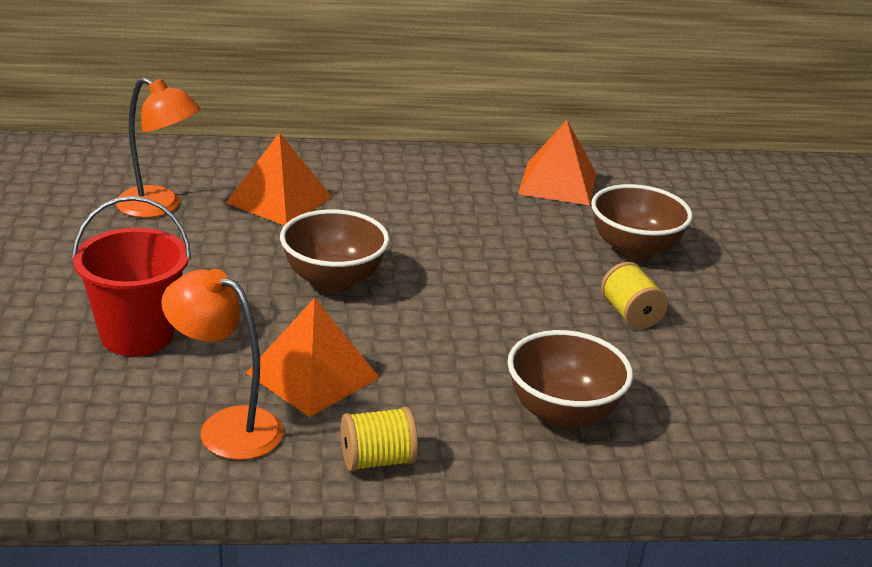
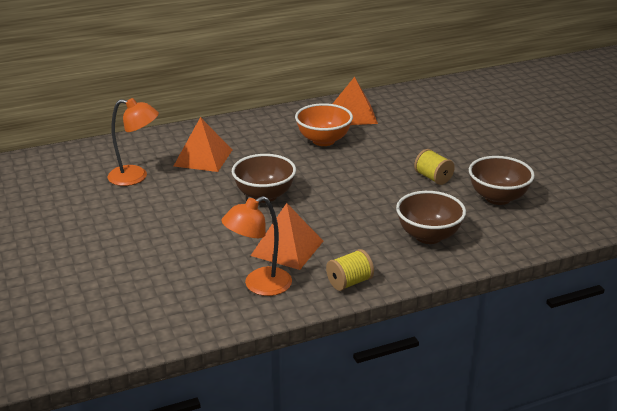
camera: 15 degrees left, 0 degrees up
(137, 335) = (175, 250): red bucket -> none
(226, 427) = (259, 285): orange lamp -> orange lamp turned 45 degrees counterclockwise
(484, 214) = (323, 140): none -> orange bowl
(634, 250) = (415, 143): brown bowl -> brown bowl (497, 198)

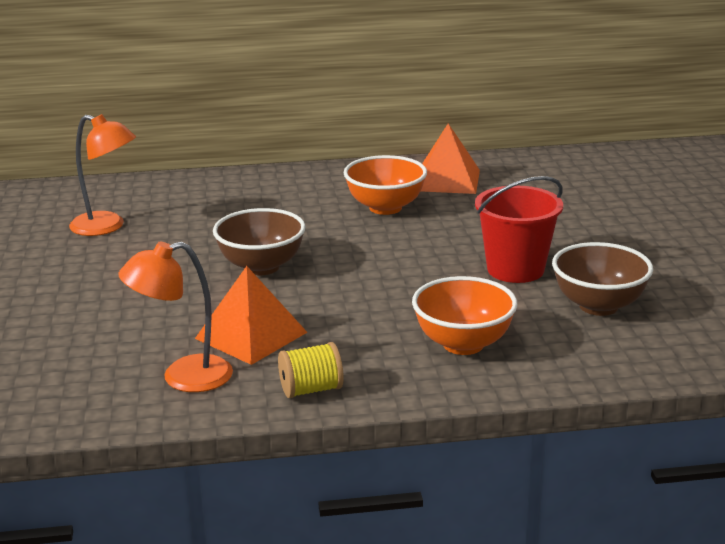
camera: 15 degrees right, 5 degrees down
(203, 157) = (209, 213): orange pyramid -> none
(428, 236) = (463, 344): brown bowl -> orange bowl
(433, 178) = (515, 269): yellow spool -> red bucket

